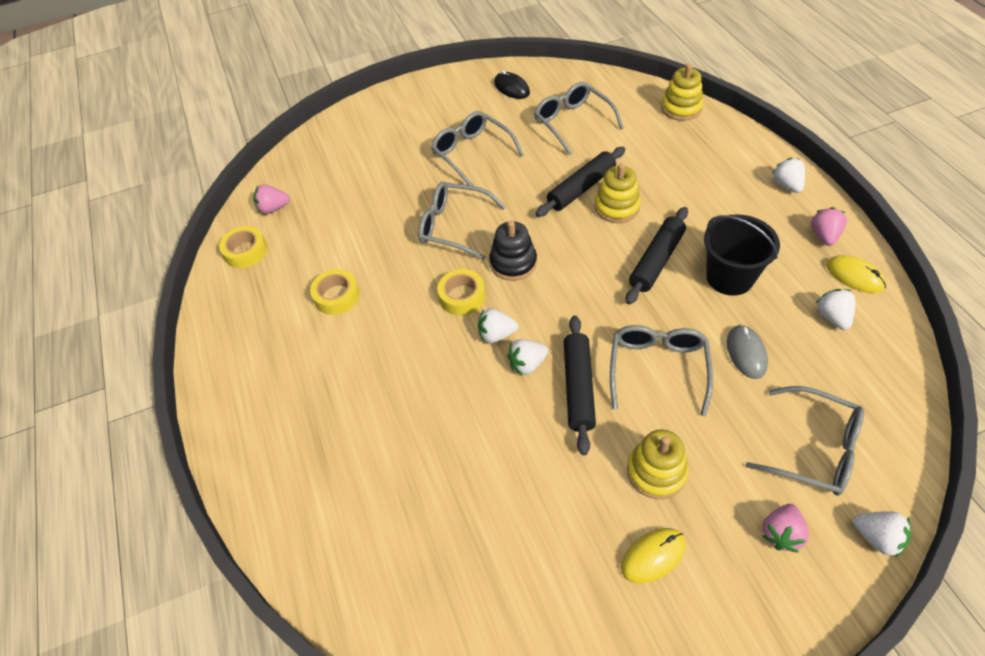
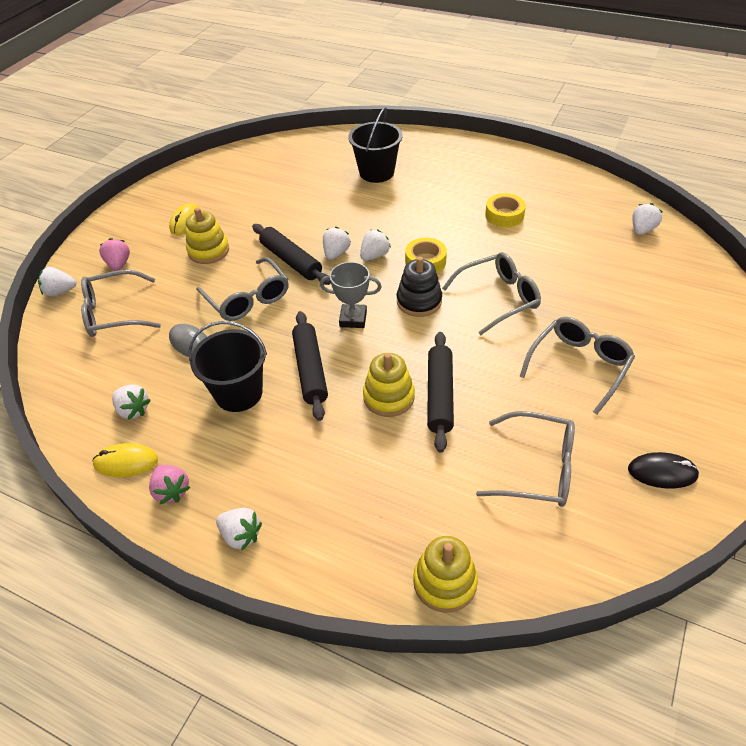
camera: 135 degrees right, 5 degrees down
(246, 252) = (605, 200): yellow tape -> none
(273, 208) = (642, 230): pink strawberry -> white strawberry
(362, 457) = (376, 172): none -> black bucket
(472, 153) = (579, 366): grey glasses -> grey glasses turned 60 degrees counterclockwise
(581, 282) = (353, 319): none -> grey trophy

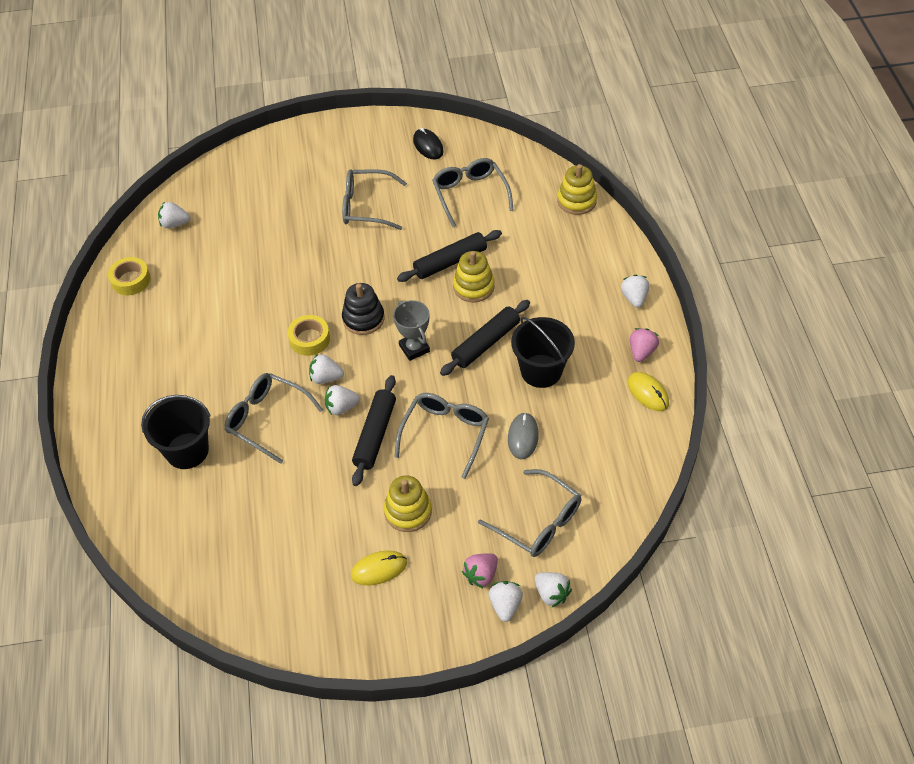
camera: 125 degrees left, 5 degrees up
(133, 410) = (609, 423): white strawberry -> white strawberry (505, 605)
(498, 298) = (325, 274): grey glasses -> grey glasses (267, 419)
(504, 215) = (206, 316): yellow tape -> yellow tape (131, 280)

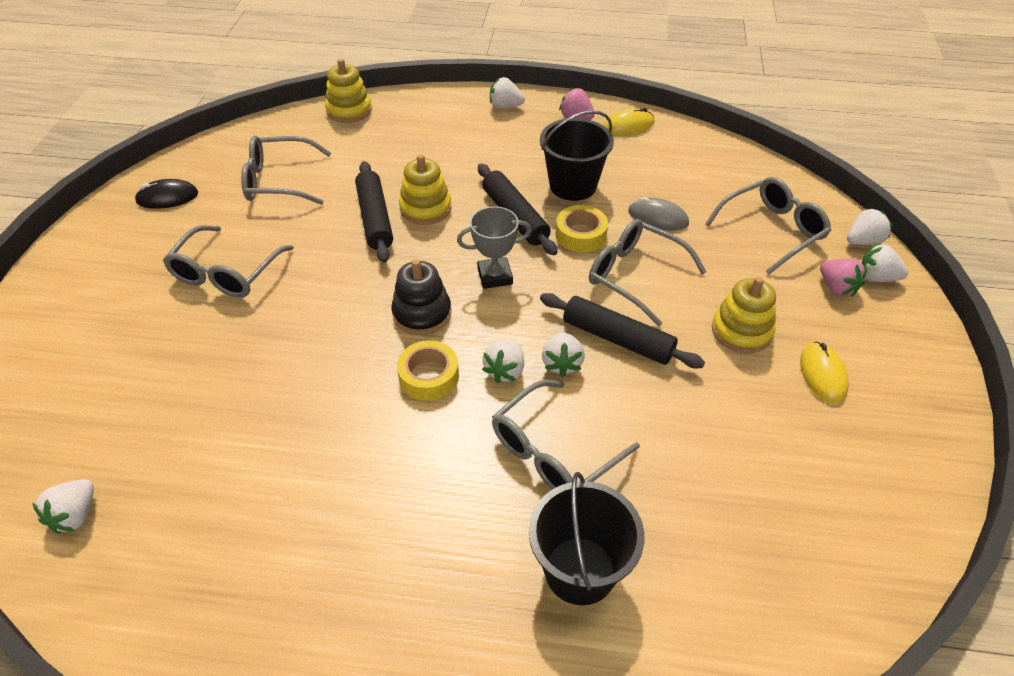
camera: 75 degrees left, 5 degrees down
(131, 280) = (160, 609): yellow tape -> yellow tape (581, 235)

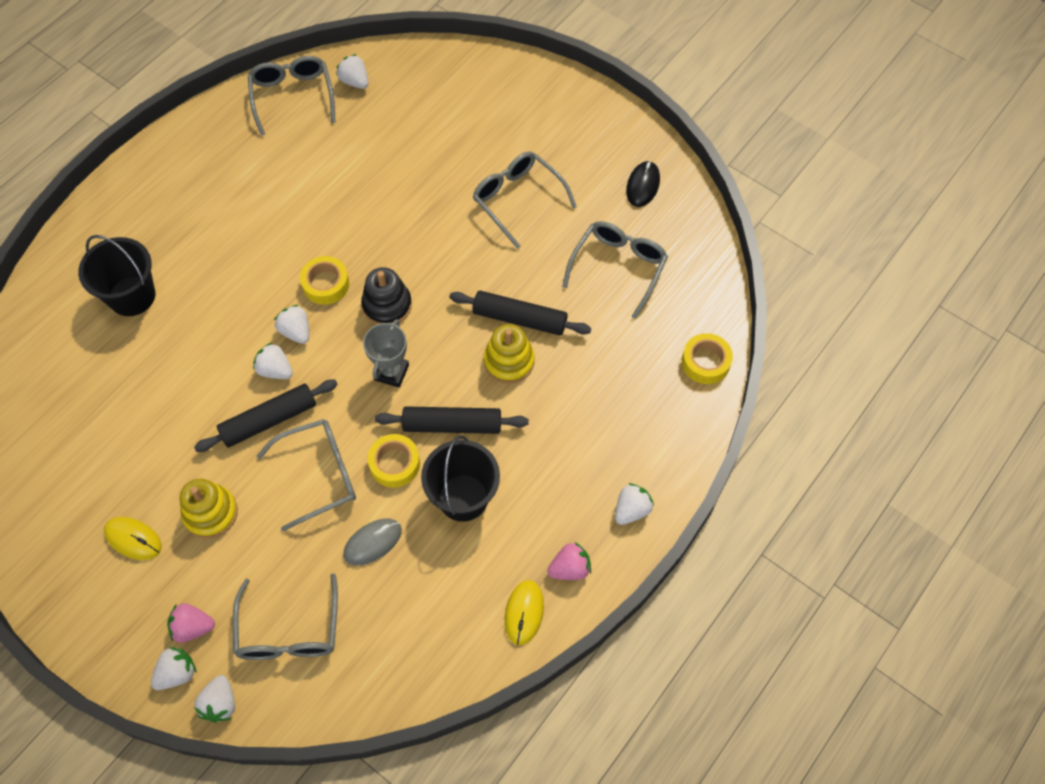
camera: 120 degrees right, 15 degrees up
(349, 110) = (705, 362): yellow stacking toy -> yellow tape
(554, 451) = (213, 325): grey glasses -> grey glasses (292, 97)

